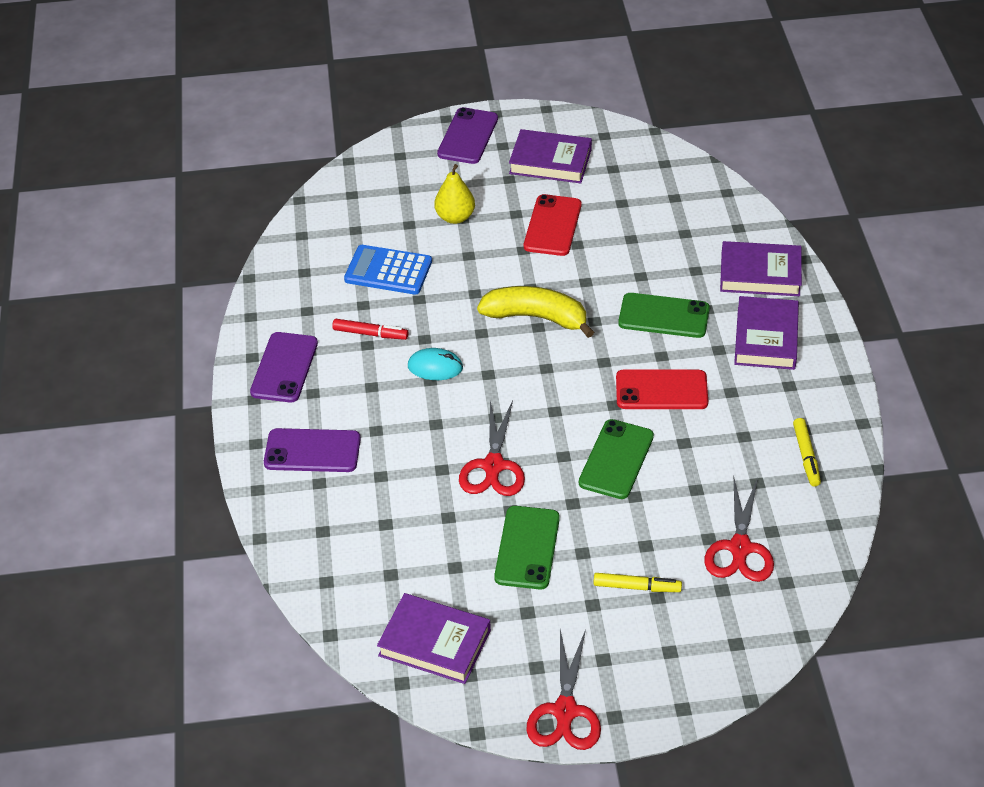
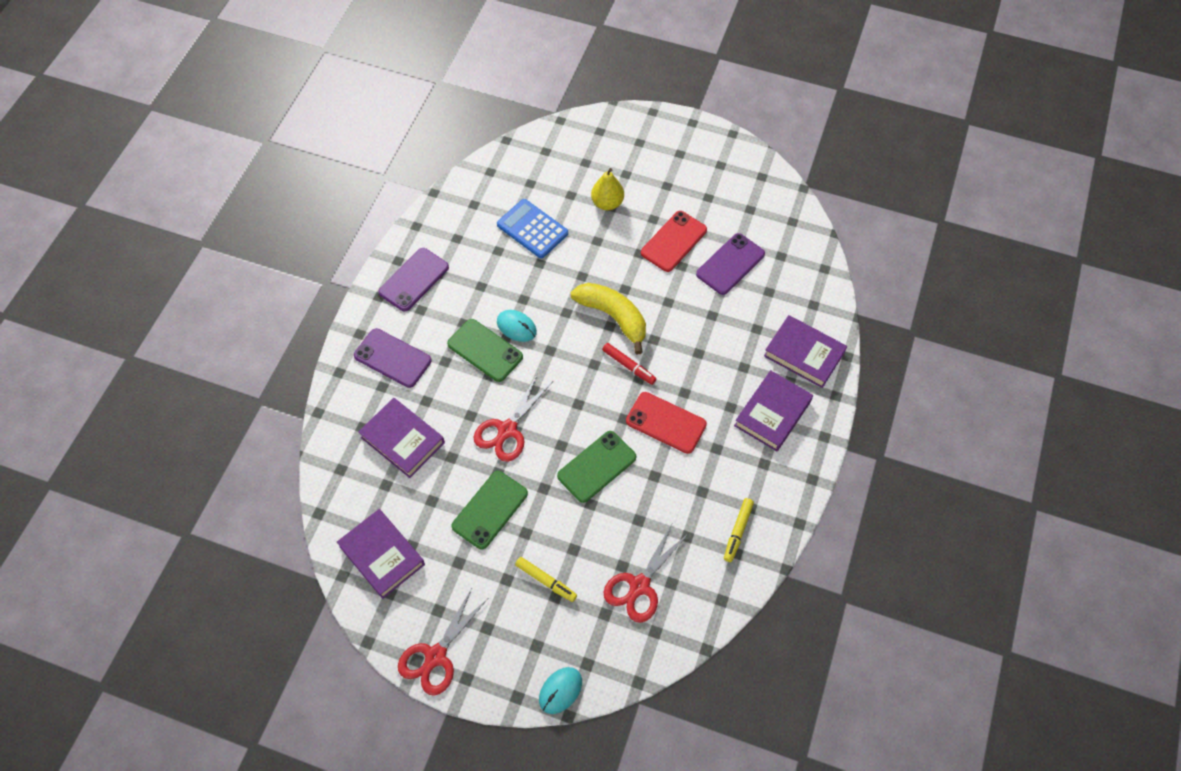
camera: 25 degrees right, 15 degrees up
(370, 334) = (488, 278): red marker -> red marker (629, 366)
(468, 136) = (659, 135): purple phone -> purple phone (730, 264)
(550, 161) = (706, 183): purple book -> purple book (402, 440)
(664, 316) = (707, 358): green phone -> green phone (485, 350)
(725, 681) = (560, 690): none -> turquoise mouse

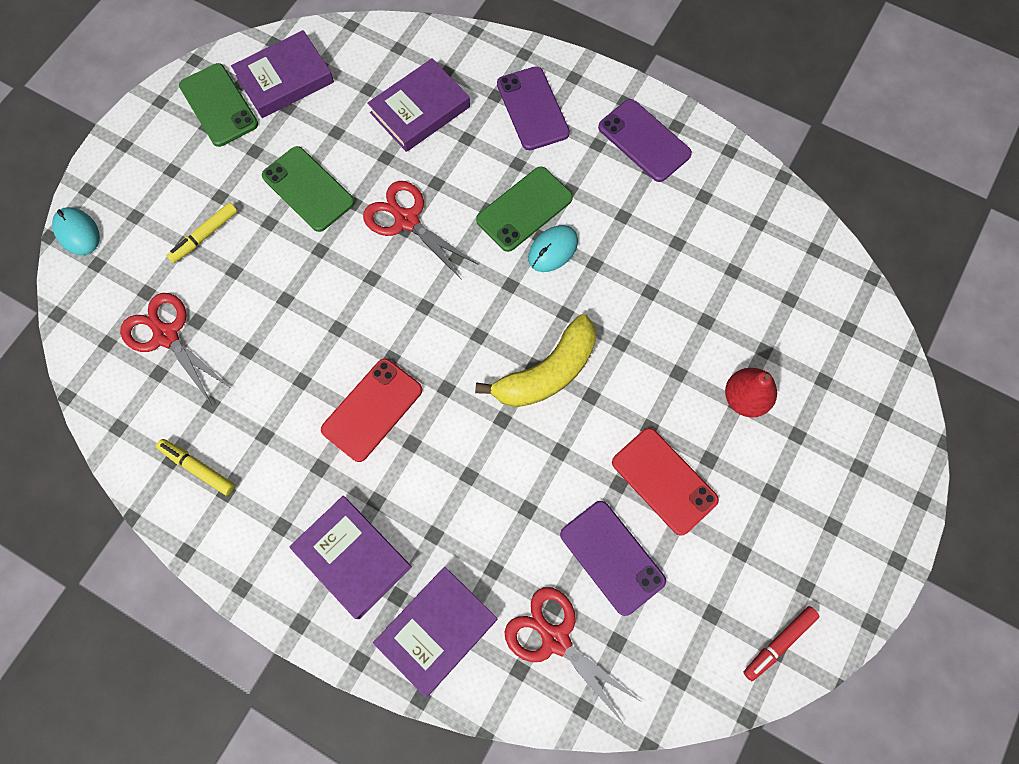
camera: 100 degrees right, 10 degrees up
(392, 358) = (532, 108): purple phone -> purple phone turned 60 degrees counterclockwise
(436, 656) = (157, 119): red scissors -> red scissors (555, 639)
(532, 229) = (708, 290): blue calculator -> none
(597, 466) = (332, 314): green phone -> green phone (218, 105)
(607, 203) = (744, 398): yellow pear -> red pear
(629, 366) = (467, 378): red marker -> red marker (779, 643)

